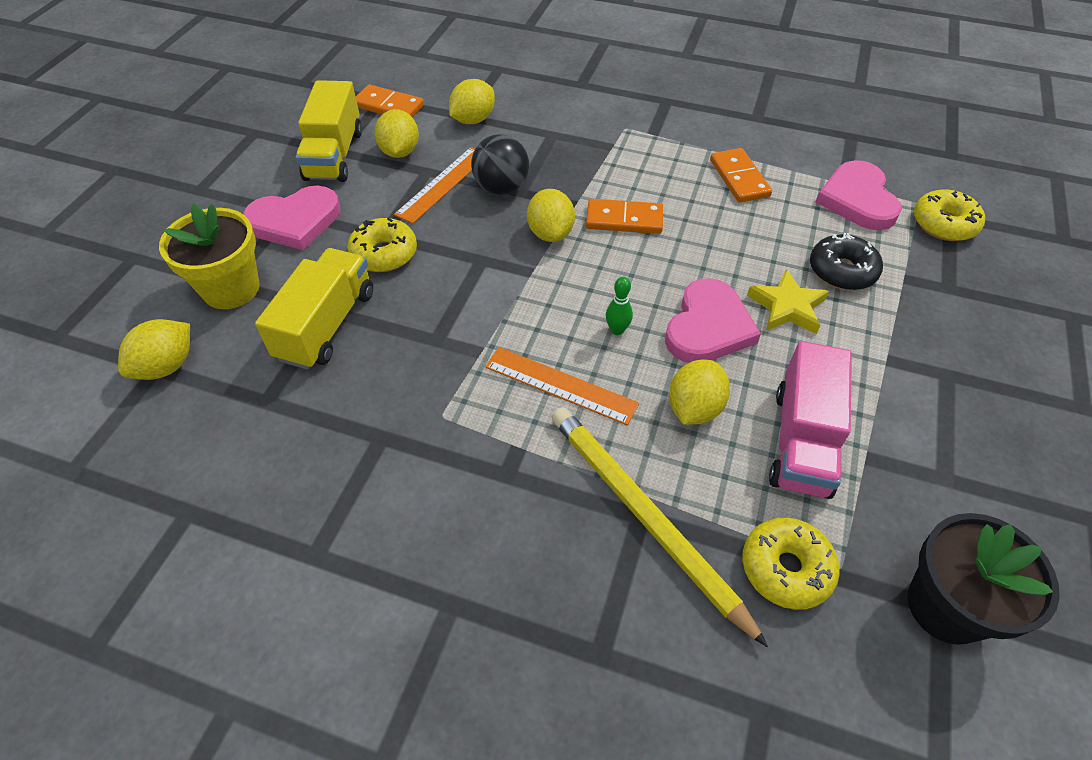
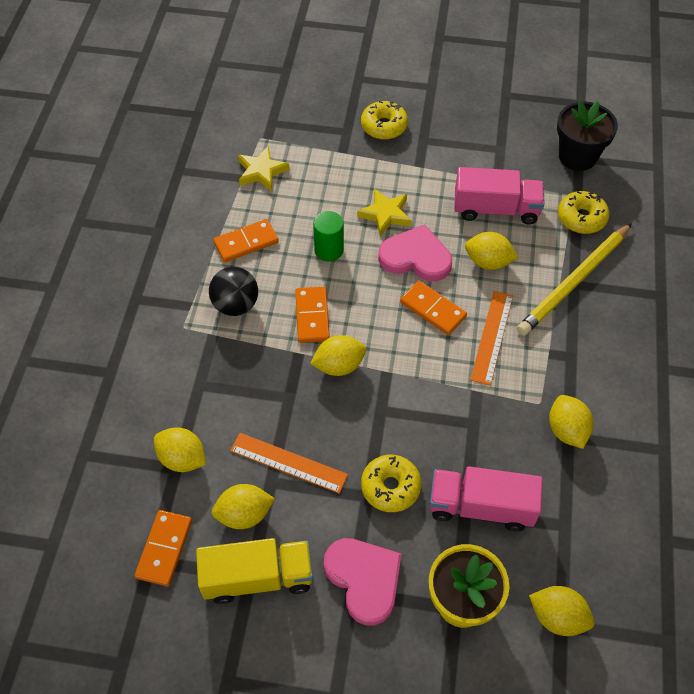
camera: 100 degrees left, 5 degrees up
(326, 325) = (481, 507): yellow truck -> pink truck
(391, 437) = (566, 430): none -> yellow lemon
(501, 188) = (286, 413): black ball -> black ball (236, 305)
(617, 330) = (433, 309): green bowling pin -> orange domino
(725, 244) = (329, 250): none -> green cylinder
(842, 271) = (343, 184): black donut -> none
(857, 199) = (261, 171): pink heart -> yellow star
(944, 224) = (281, 127): yellow donut -> yellow donut (384, 126)

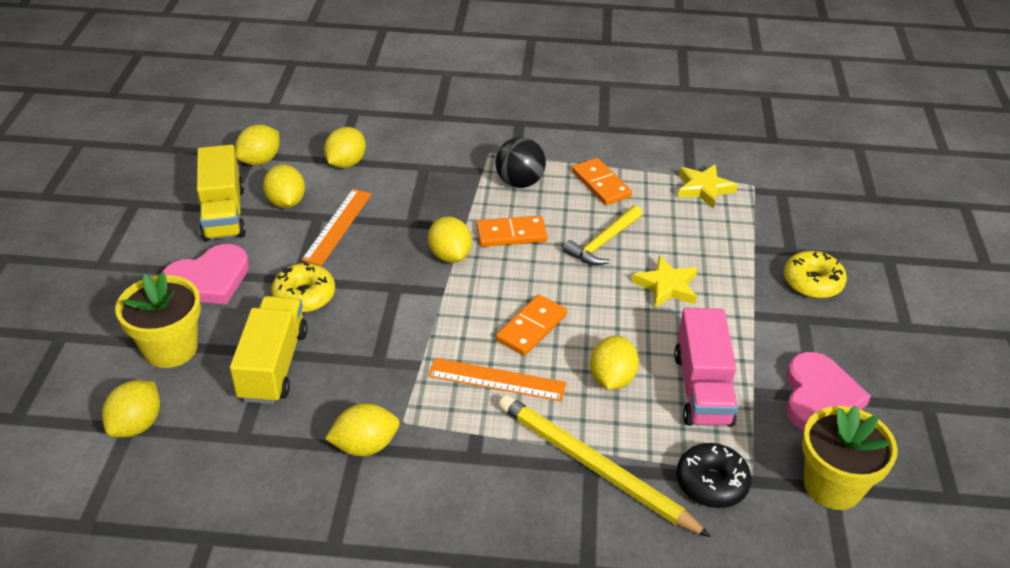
camera: 85 degrees right, 15 degrees down
(164, 549) = (260, 160): orange domino -> yellow lemon
(329, 250) = (603, 243): green cylinder -> yellow hammer
(416, 257) = (606, 313): pink heart -> pink heart (819, 397)
(481, 507) = (273, 365): pink truck -> yellow truck
(577, 156) = (832, 485): black flower pot -> yellow flower pot
(581, 218) = (711, 483): yellow donut -> black donut

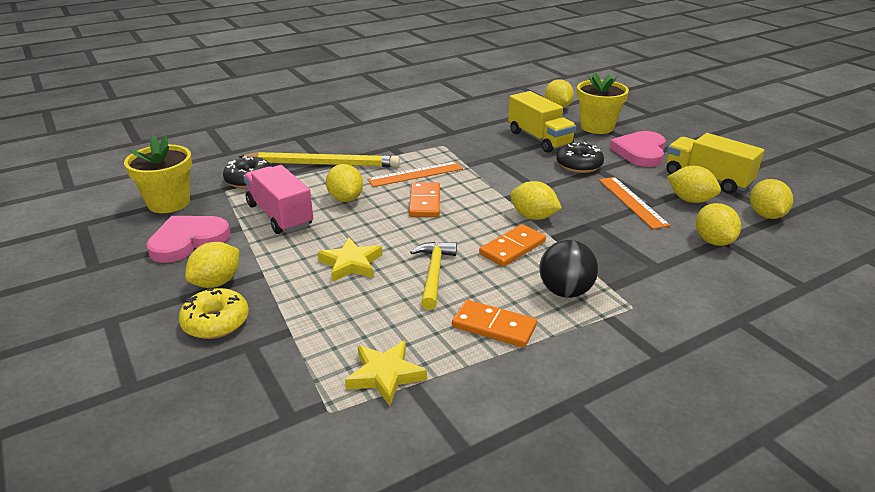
camera: 145 degrees right, 10 degrees down
(304, 296) = (579, 165): yellow donut -> black donut
(365, 446) = (449, 133): yellow lemon -> yellow lemon (217, 282)
(819, 397) = (188, 241): pink heart -> pink heart turned 75 degrees clockwise

